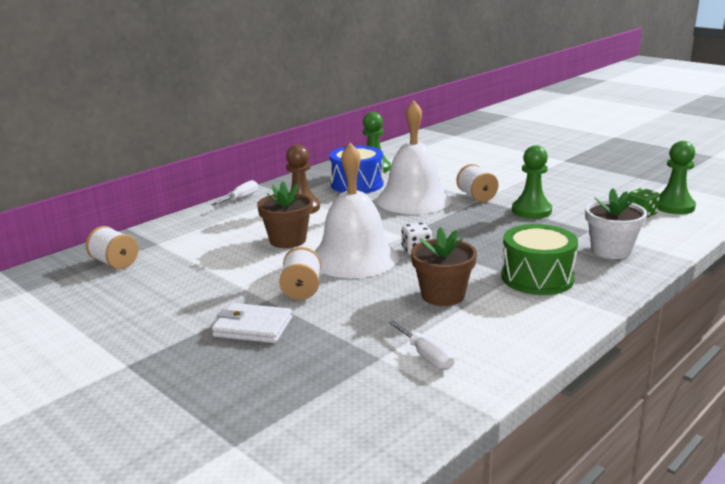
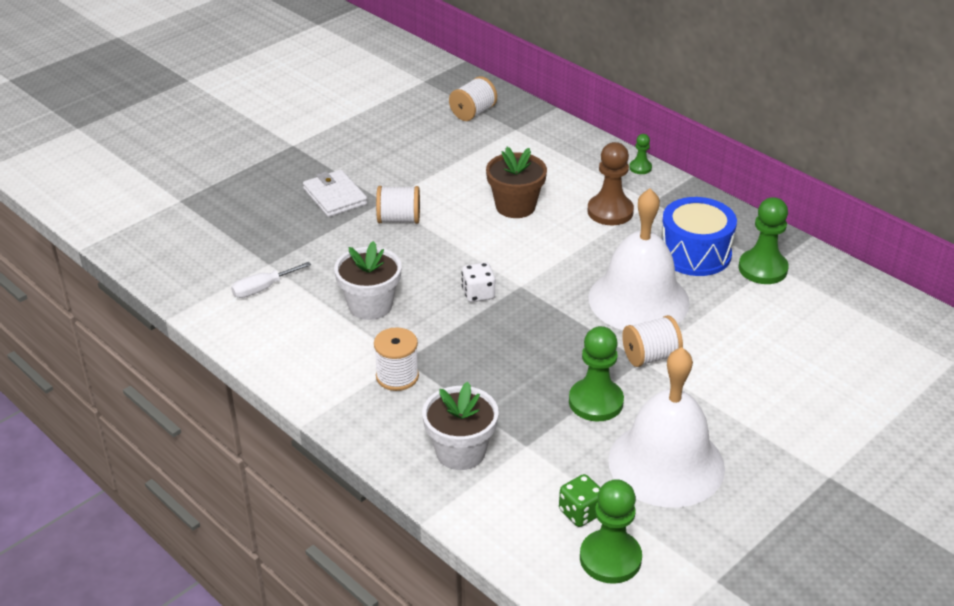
camera: 90 degrees right, 15 degrees up
(241, 198) = (640, 168): white screwdriver -> green pawn
(253, 327) = (335, 197): white wallet -> white wallet turned 45 degrees counterclockwise
(354, 257) = (466, 251): white bell -> white bell (666, 463)
(443, 295) = (370, 305): brown flower pot -> white flower pot
(537, 278) = (397, 376): green drum -> white spool

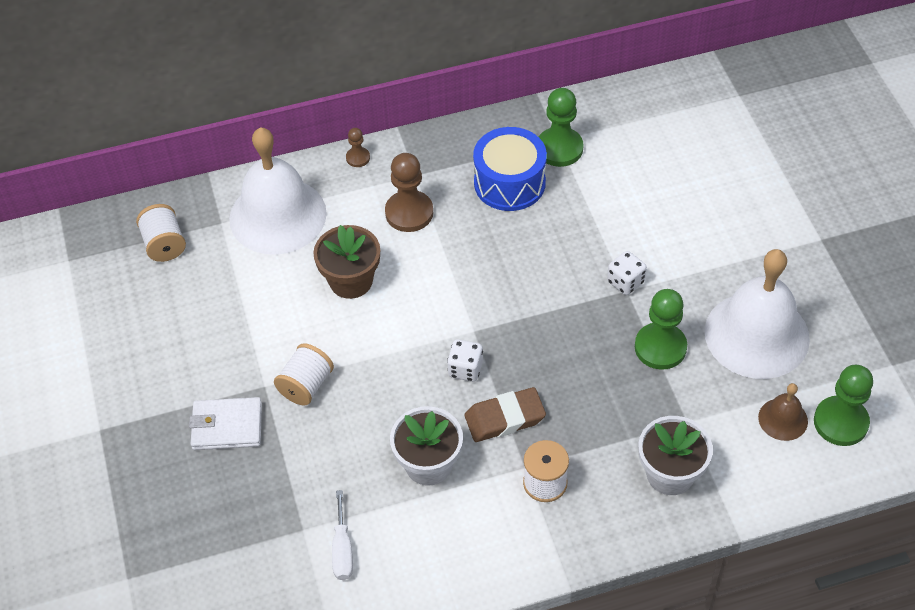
camera: 60 degrees left, 15 degrees up
(445, 332) = (504, 418): none -> brown eraser
(580, 512) = (783, 419): green dice -> brown bell
(638, 300) = (547, 254): white bell -> white bell (277, 215)
(640, 168) = (358, 158): green pawn -> brown pawn
(650, 356) = (625, 282): white spool -> white dice

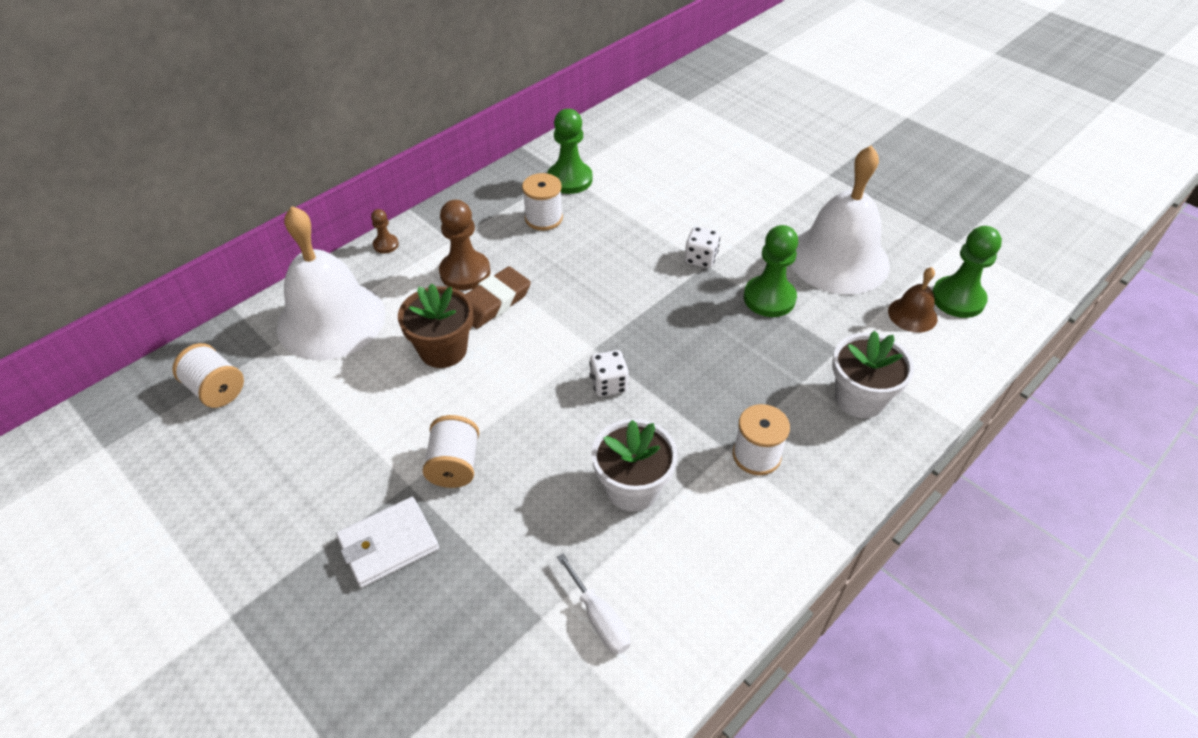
camera: 30 degrees left, 5 degrees down
(504, 418) = (676, 413): brown eraser -> brown eraser (493, 302)
(509, 183) = (543, 218): blue drum -> white spool

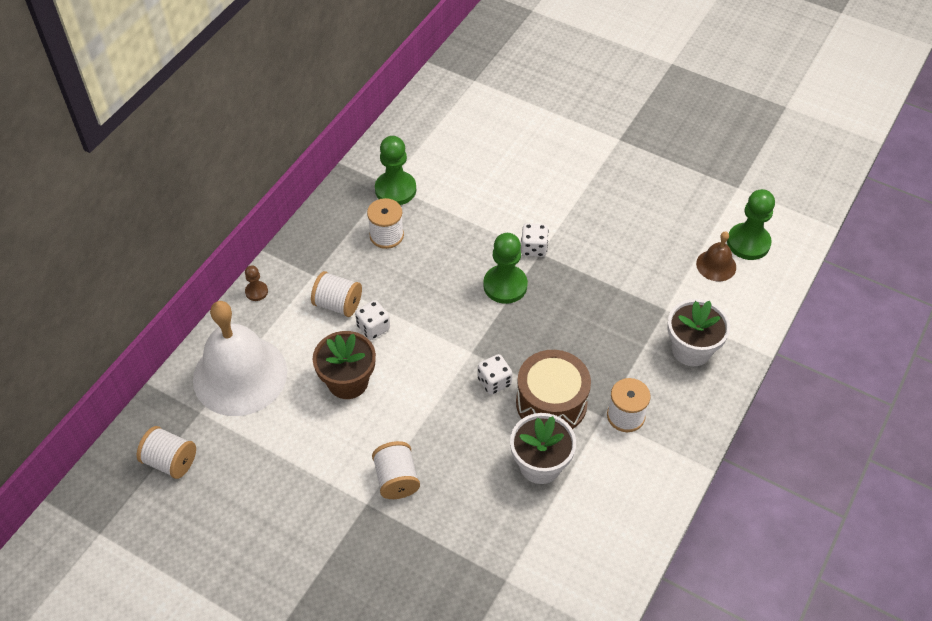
camera: 15 degrees left, 5 degrees up
(388, 544) = (371, 554): white wallet -> none
(465, 272) = (338, 304): brown pawn -> white spool
(493, 302) = (373, 327): brown eraser -> white dice
(599, 619) = (547, 570): white screwdriver -> none
(669, 421) = (551, 403): none -> brown drum
(769, 298) = (600, 274): green pawn -> green pawn (505, 285)
(838, 259) = (646, 224): white bell -> none

